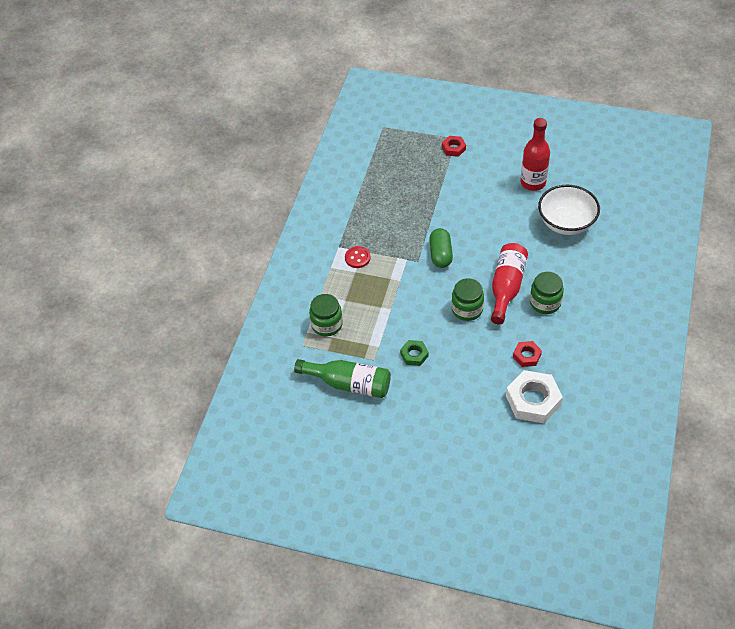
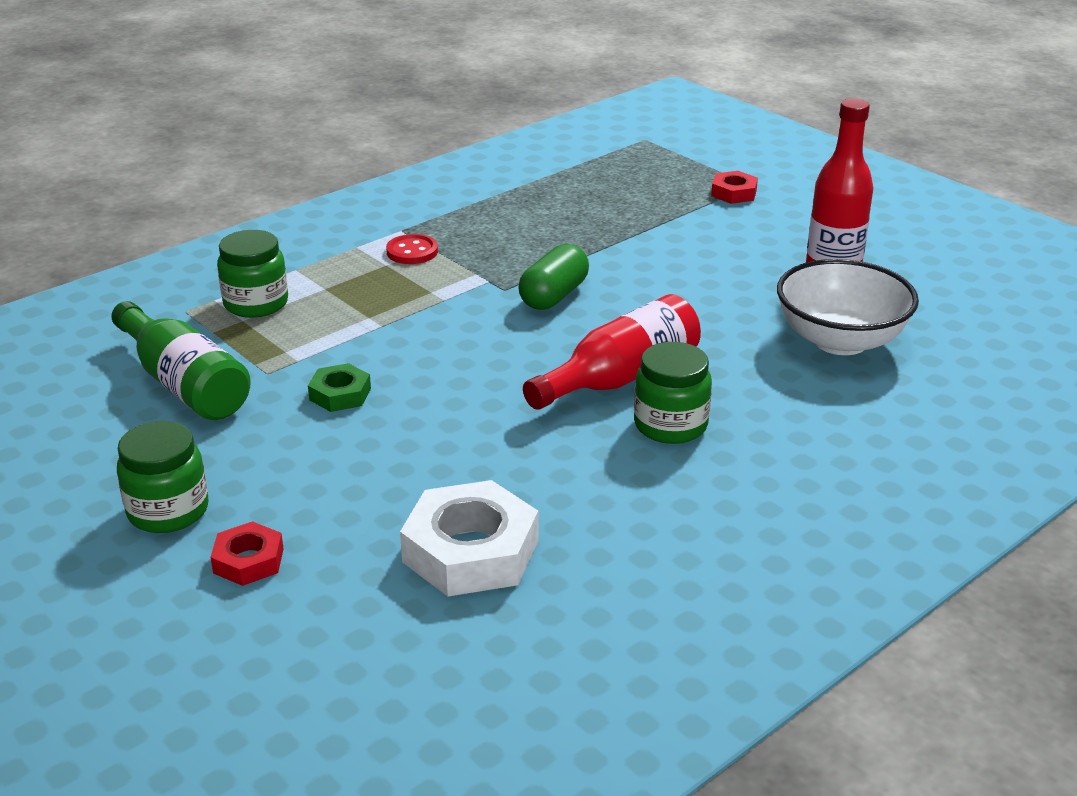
camera: 30 degrees right, 20 degrees down
(467, 309) = (510, 376): green jar -> green jar (168, 511)
(527, 356) = (541, 482): red nut -> red nut (248, 561)

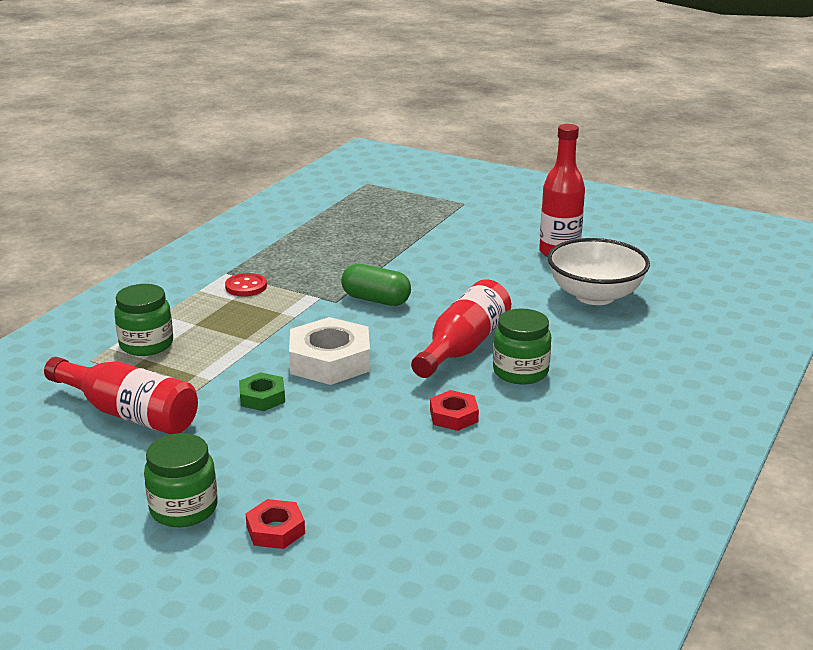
camera: 20 degrees left, 5 degrees down
(184, 384) = (129, 413): green bottle -> red bottle
(471, 551) = (440, 485): white nut -> white nut (330, 361)
(554, 296) = (376, 300): green capsule -> green capsule turned 75 degrees counterclockwise
(734, 193) = (455, 210): red nut -> red nut (453, 416)

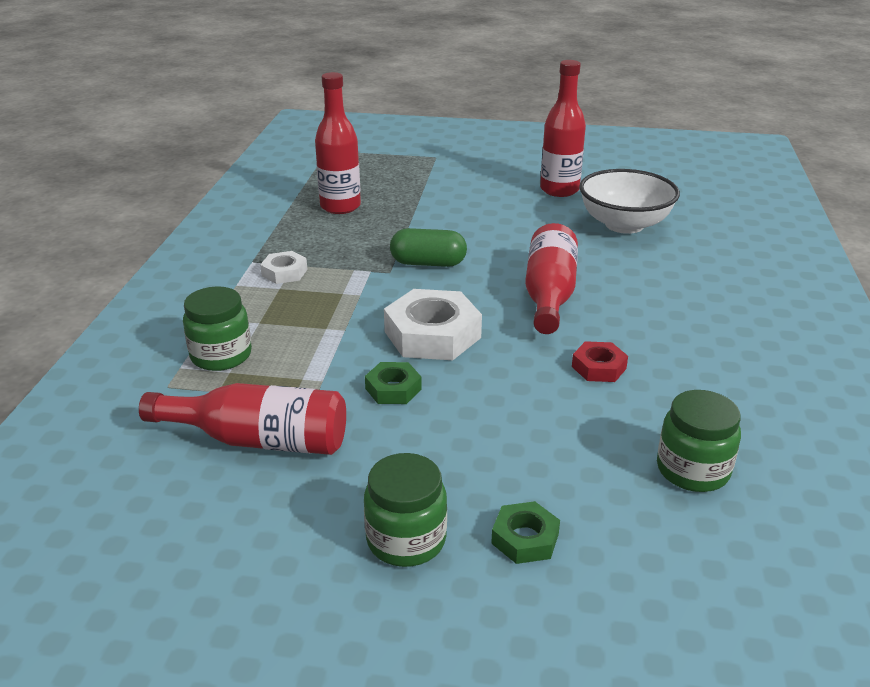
camera: 20 degrees left, 5 degrees up
(246, 287) = (284, 272): red button -> white nut
(275, 530) = (525, 538): red nut -> green nut
(338, 237) = (340, 207): none -> red bottle
(520, 372) = (622, 310): green jar -> green jar (692, 470)

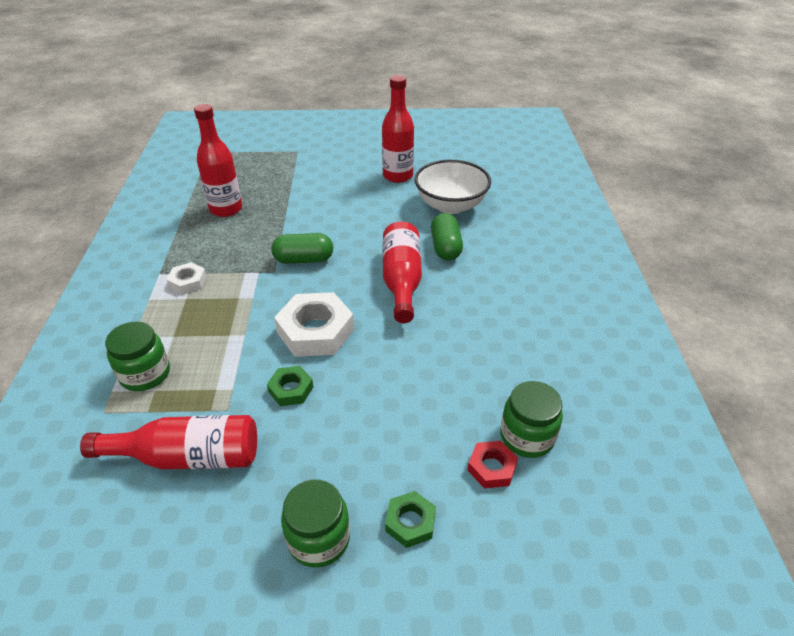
camera: 10 degrees left, 10 degrees up
(598, 367) = (447, 347): red nut -> red nut (491, 468)
(611, 266) = (445, 247): none -> green capsule

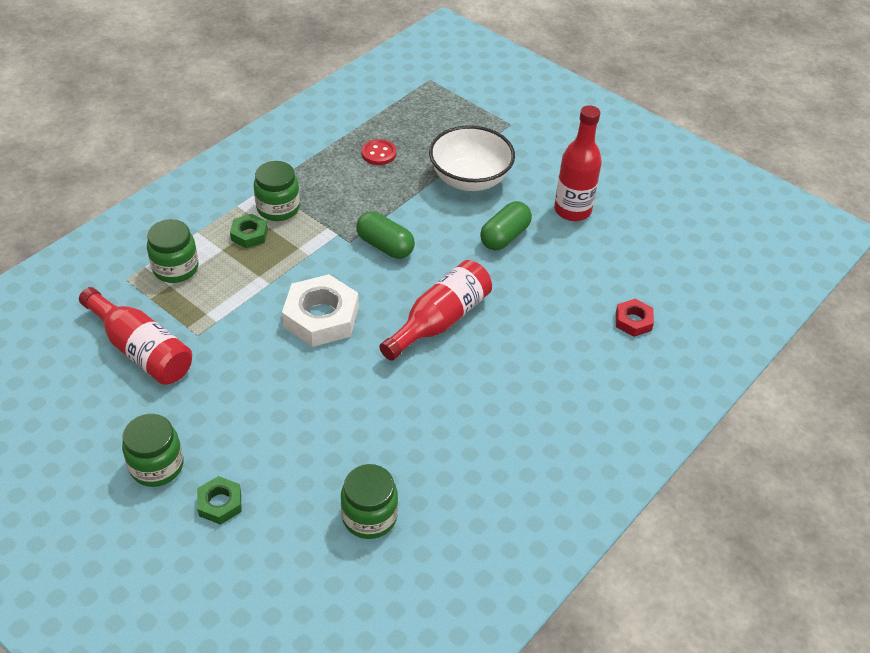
camera: 40 degrees right, 5 degrees up
(188, 282) = (278, 208): white nut -> green jar
(226, 209) = (378, 153): red bottle -> red button
(291, 389) = (252, 351): green nut -> green nut (249, 234)
(445, 247) = (519, 315): green capsule -> green capsule (504, 236)
(450, 205) = (582, 275): white bowl -> white bowl (470, 179)
(491, 468) = (316, 515): red nut -> red nut (633, 321)

